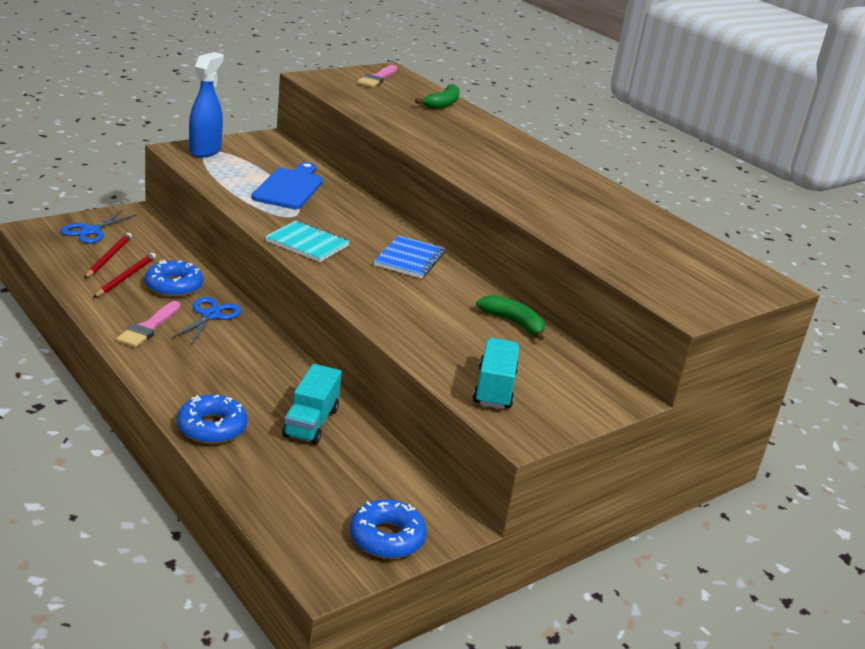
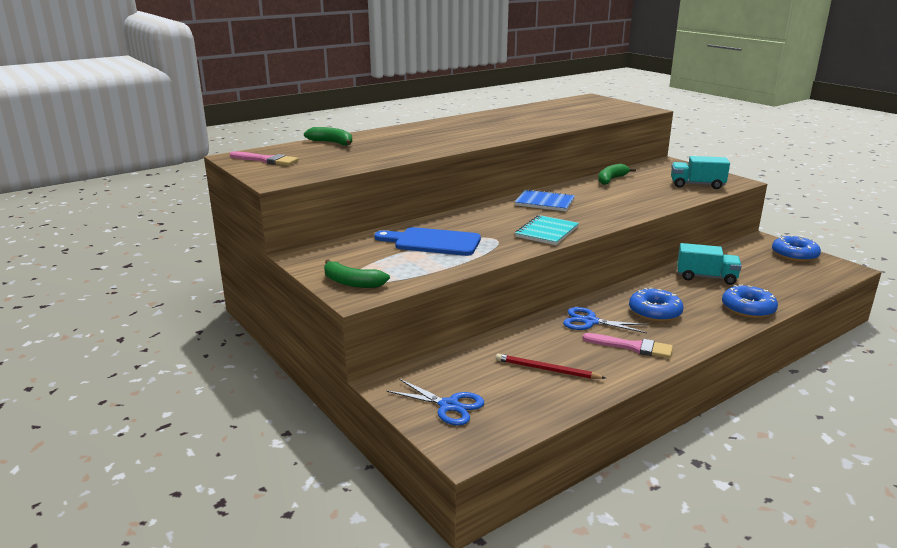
camera: 85 degrees left, 5 degrees down
(108, 257) = (509, 385): red pencil -> none
(174, 286) = (548, 343): blue donut -> blue donut (654, 312)
(205, 150) = (352, 283): blue spray bottle -> green banana

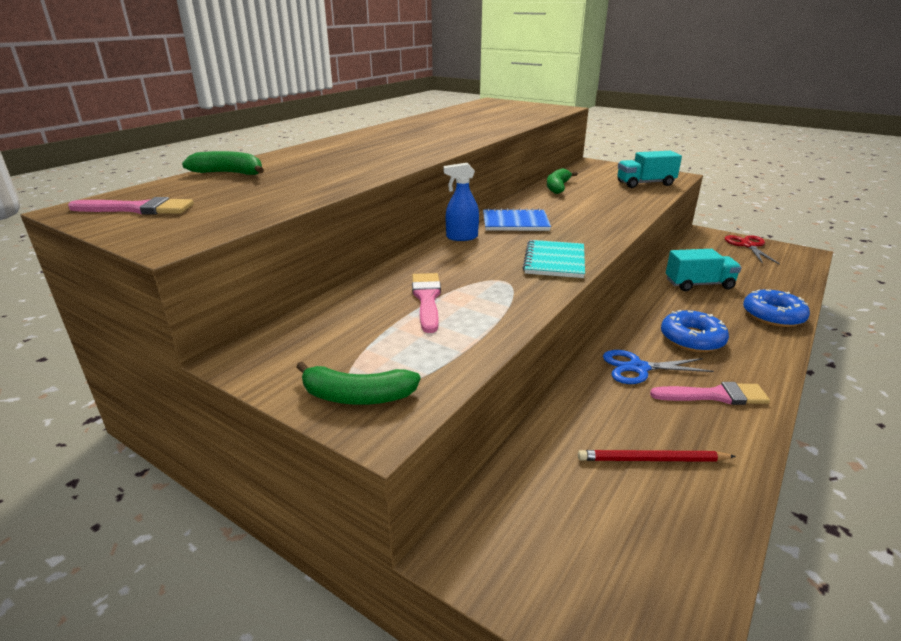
camera: 20 degrees left, 5 degrees up
(433, 242) = (427, 299): blue cutting board -> pink brush
(449, 406) = (578, 573): blue scissors -> none
(492, 208) = (461, 237): none -> blue spray bottle
(794, 255) = (748, 245): blue donut -> red scissors

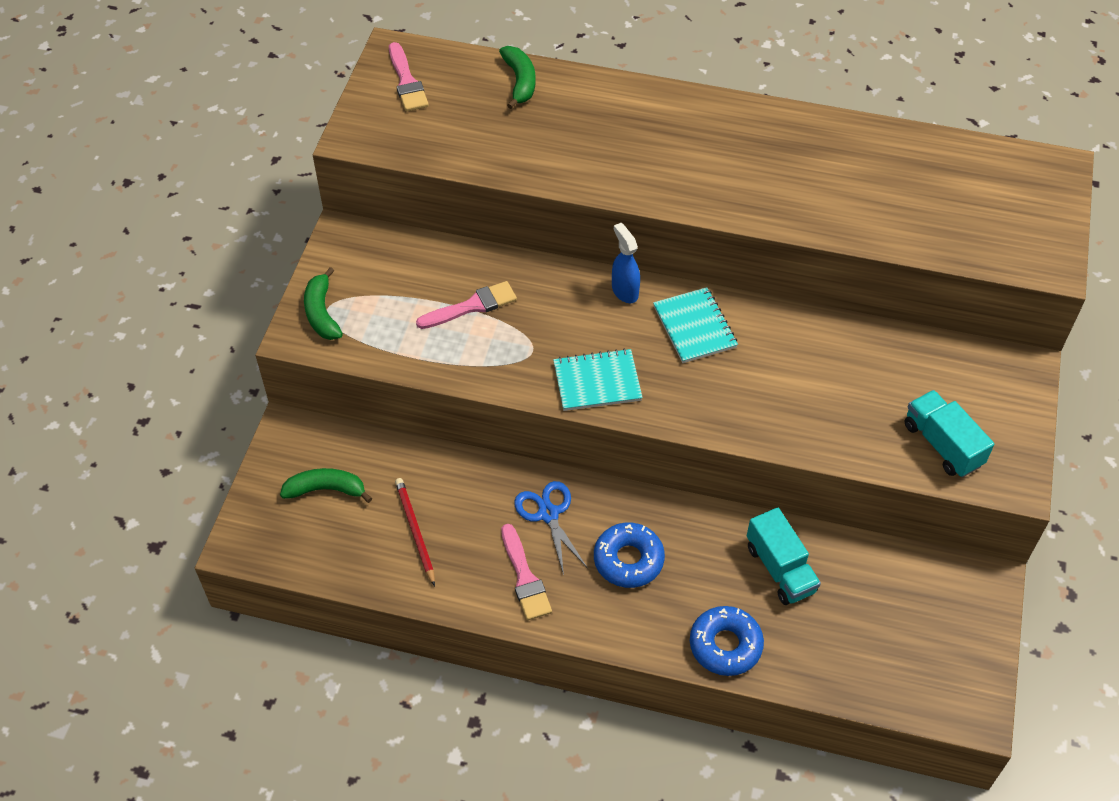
camera: 70 degrees right, 25 degrees up
(515, 222) = (694, 327): blue notebook -> turquoise notebook
(557, 187) = (861, 344): green banana -> green banana (326, 489)
(748, 245) = (965, 637): red scissors -> none

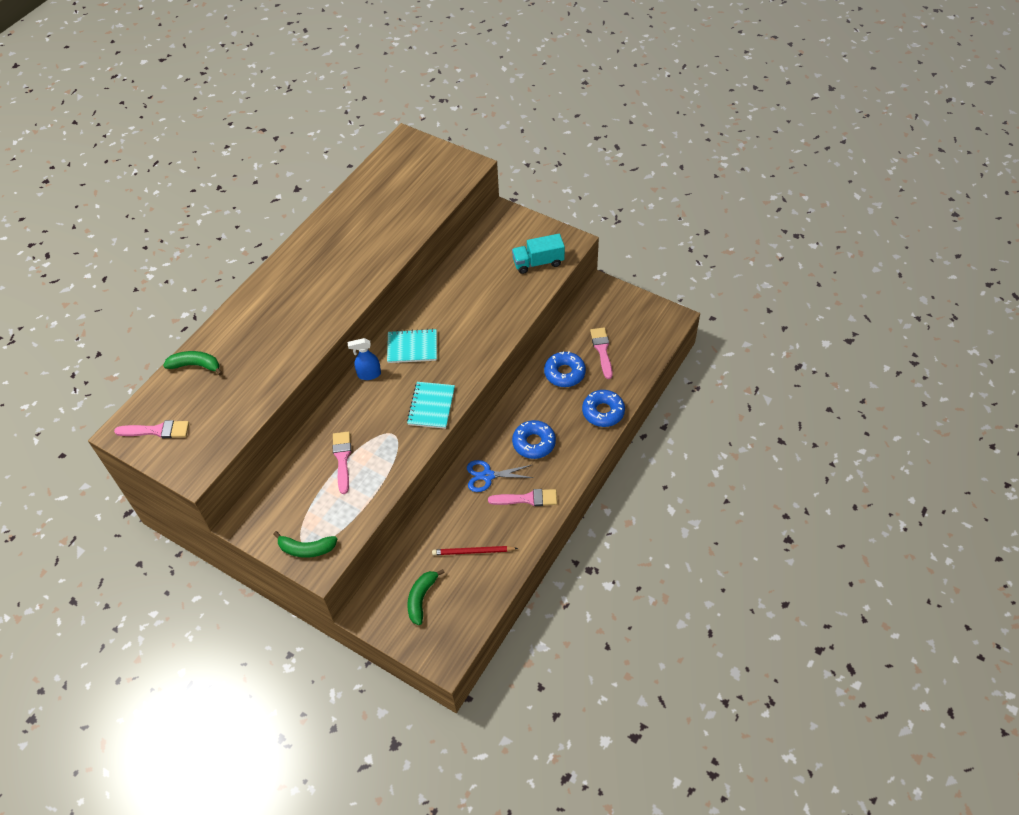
camera: 70 degrees left, 0 degrees up
(780, 569) = (564, 373): turquoise truck -> blue donut
(851, 613) = (602, 350): none -> pink brush

